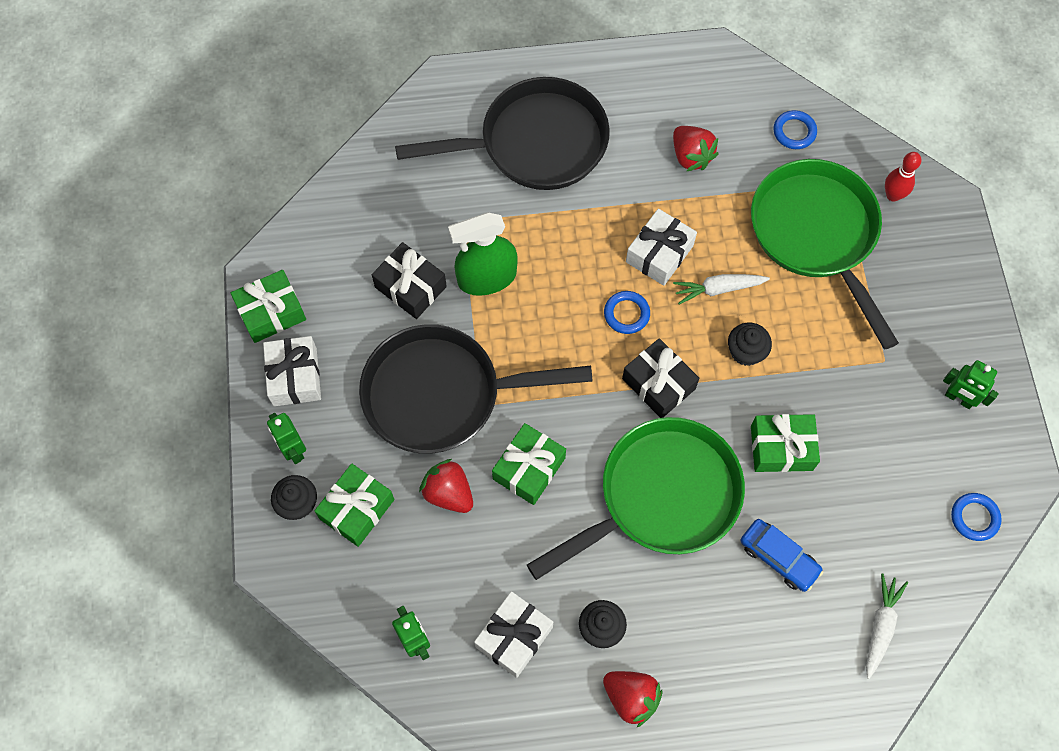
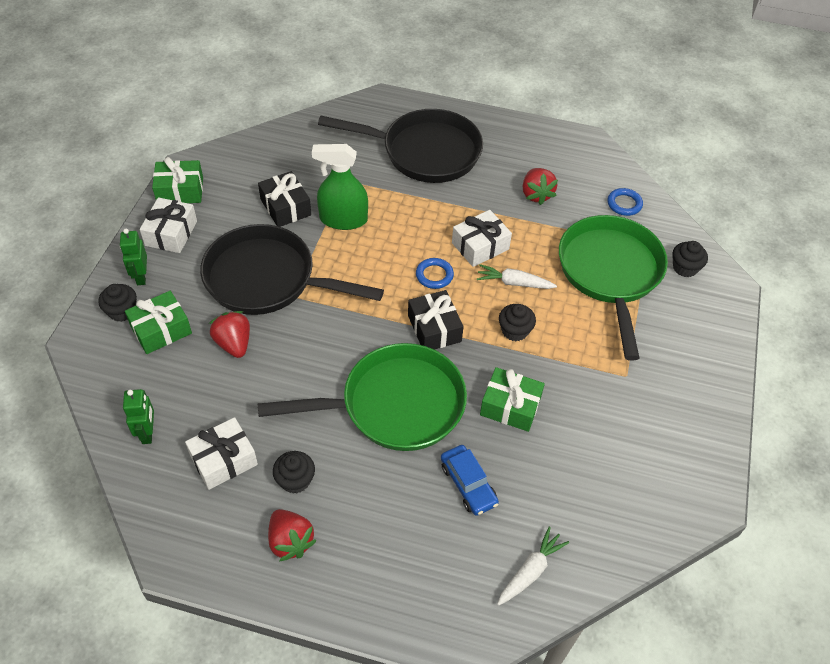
camera: 20 degrees right, 15 degrees down
(529, 468) = (303, 349): green gift -> none
(893, 195) = (685, 268): red bowling pin -> black cupcake
(958, 398) = (678, 424): green robot -> none
(974, 518) = (653, 518): blue ring -> none

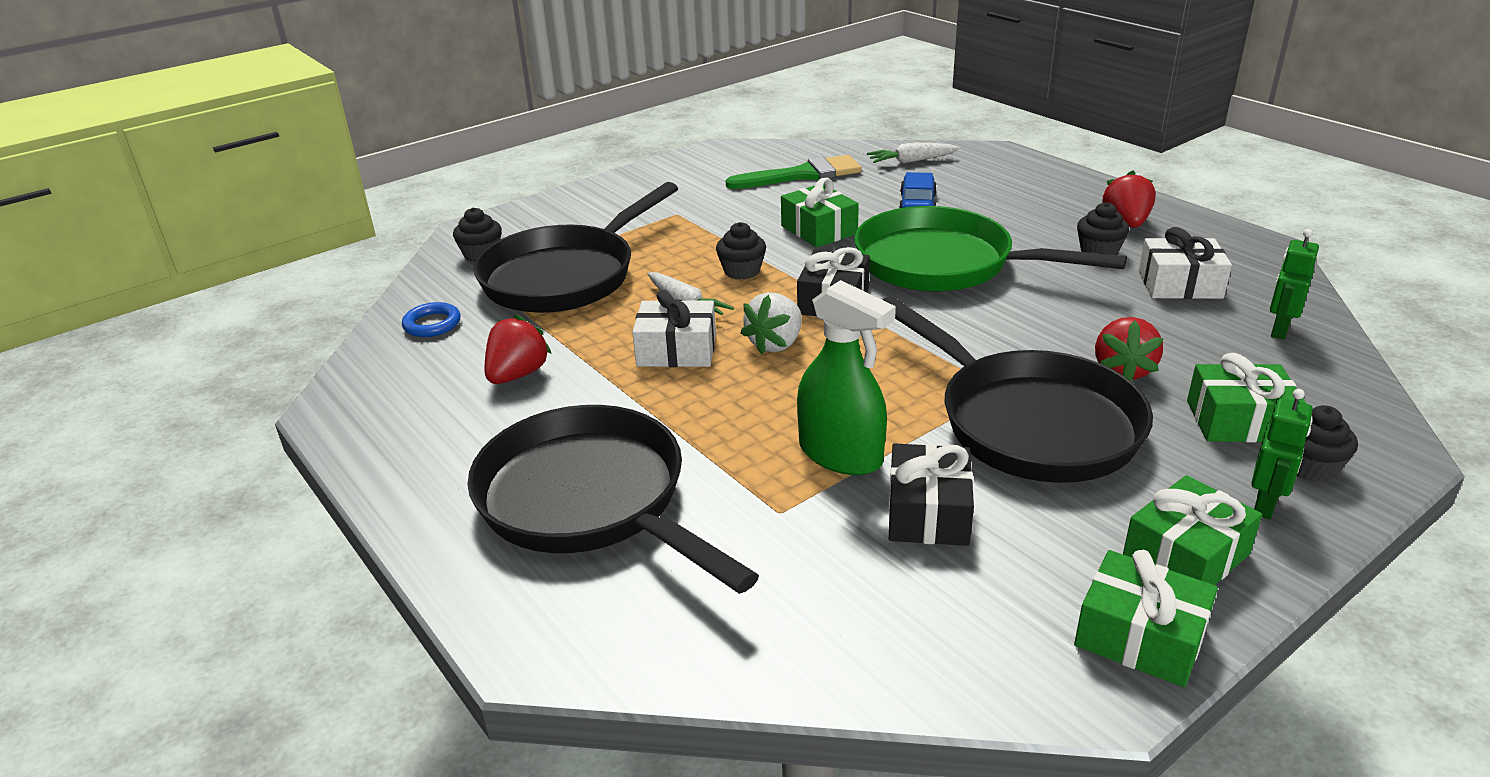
camera: 140 degrees left, 20 degrees down
(171, 233) = (1185, 555): white gift -> green gift
(434, 275) = (776, 344): blue ring -> white strawberry
(597, 489) = (802, 175): none -> green brush
(610, 273) = (565, 276): green pan -> black pan

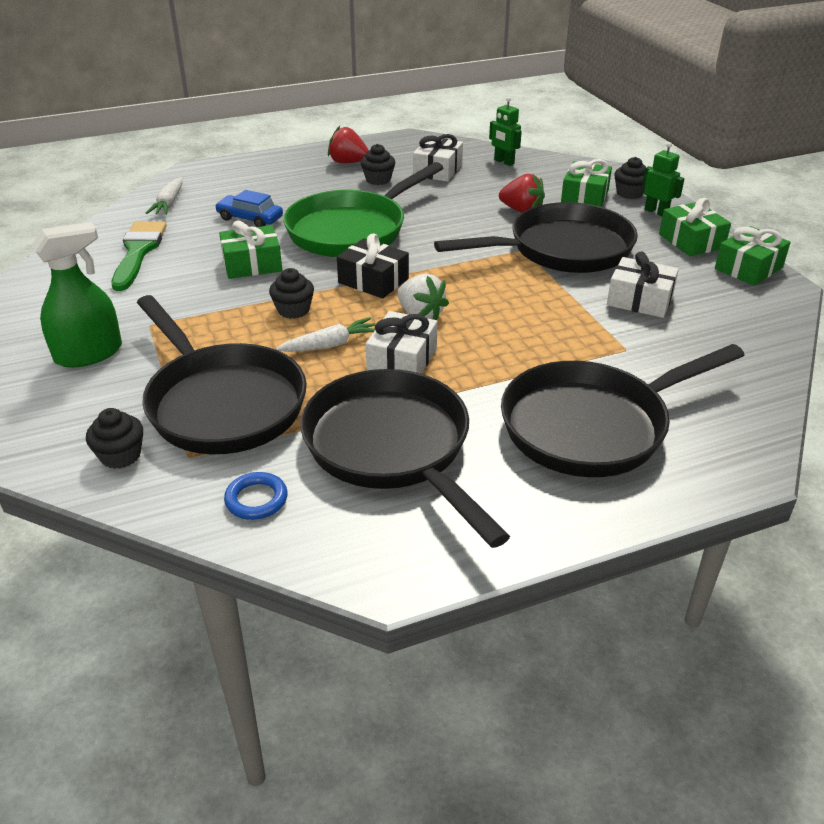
camera: 75 degrees left, 5 degrees up
(517, 375) = (392, 448): red strawberry -> black pan
(840, 454) = (572, 316): green spray bottle -> green spray bottle (89, 354)
(928, 512) = (640, 300): black gift -> white gift

